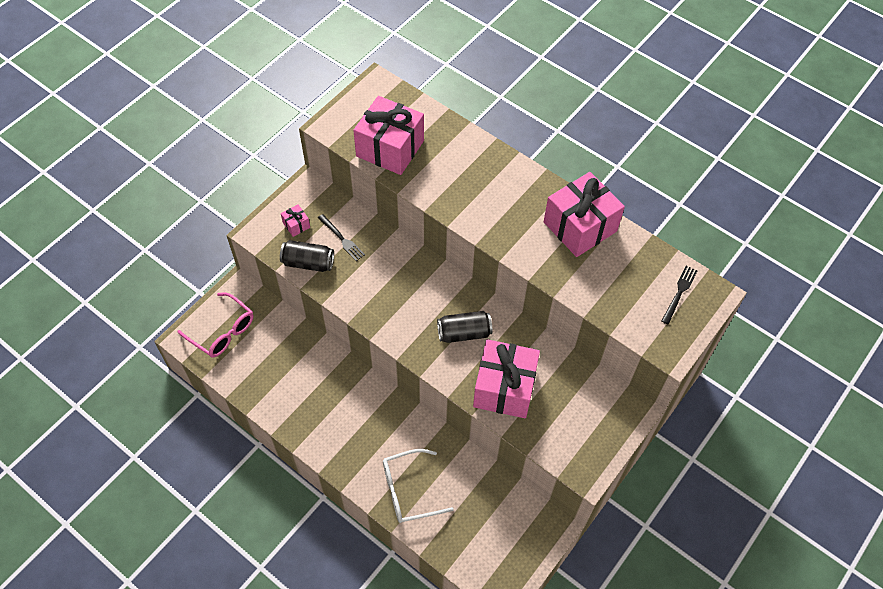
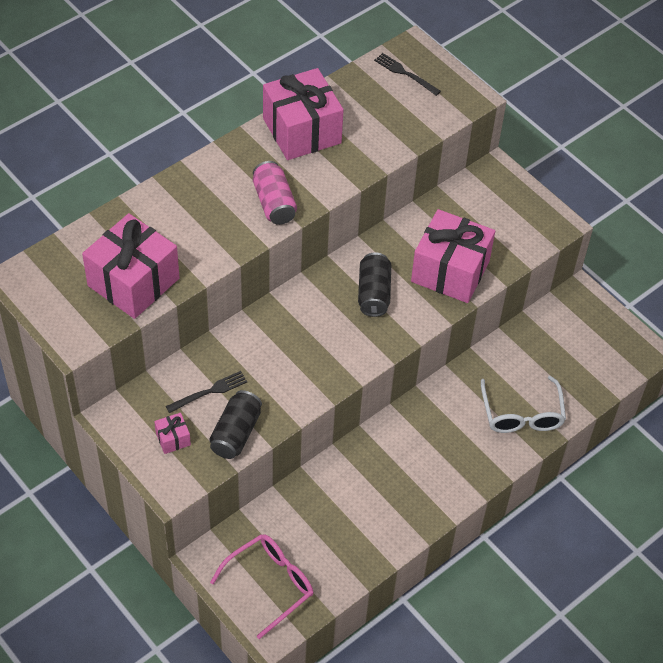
camera: 80 degrees left, 5 degrees down
(494, 221) = (274, 203): none -> pink can

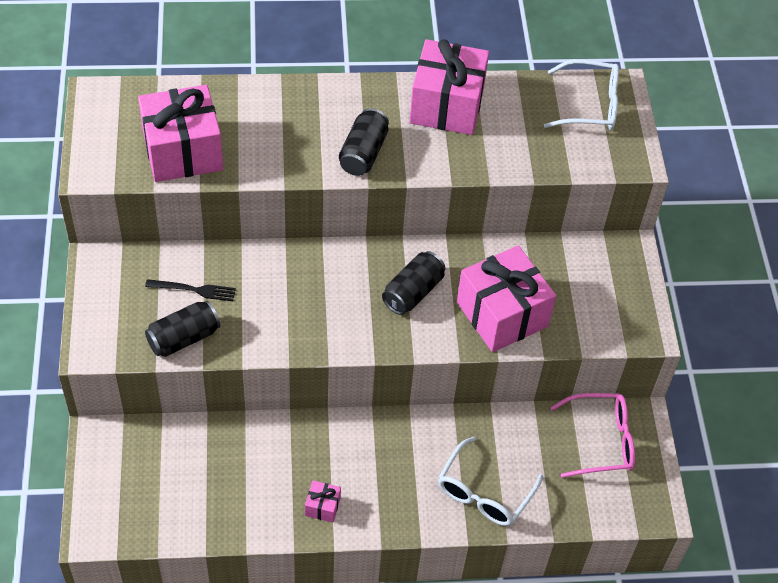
camera: 35 degrees right, 0 degrees up
(173, 439) = (129, 310): pink gift -> pink gift (322, 506)
(270, 584) = (130, 493): pink glasses -> pink glasses (601, 441)
(274, 203) = (363, 153): pink can -> black can
(404, 73) = (590, 105): black fork -> white glasses

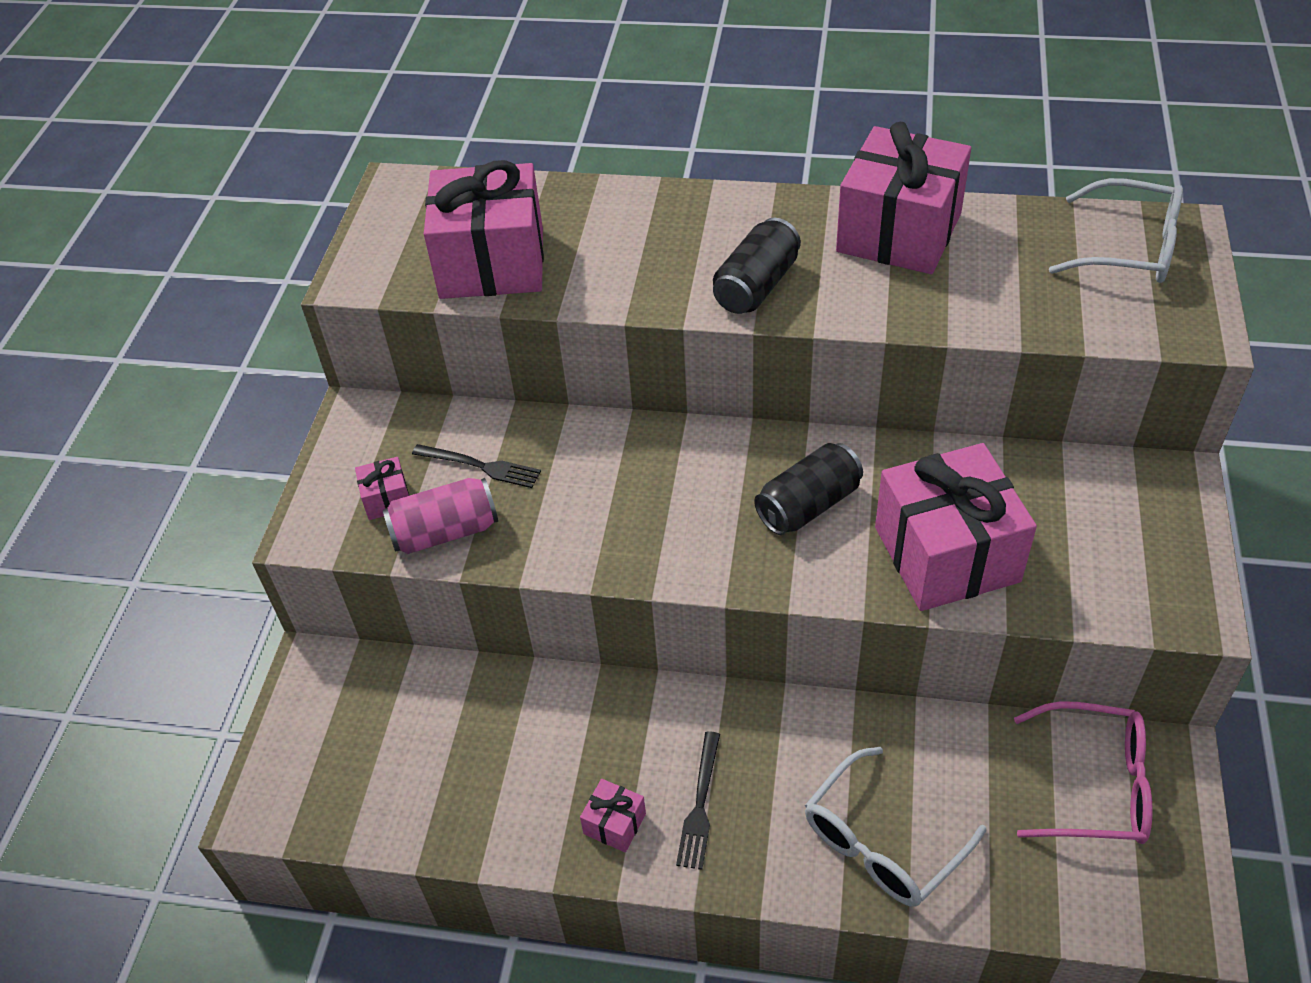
camera: 20 degrees right, 5 degrees down
(137, 320) = (387, 499): none -> pink gift
(183, 338) = (445, 532): black can -> pink can
(372, 488) = (700, 806): none -> black fork

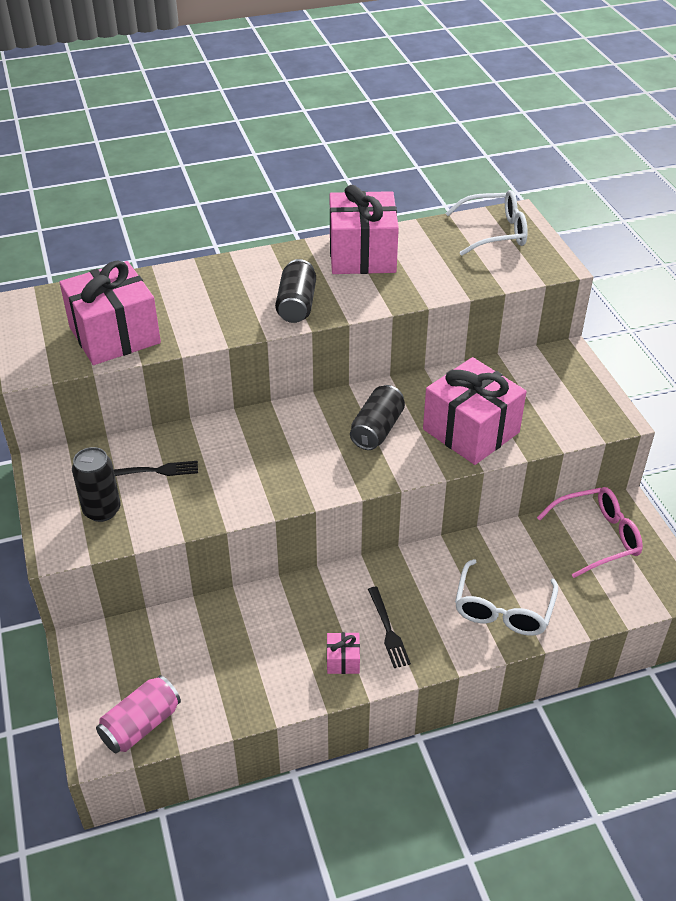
camera: 30 degrees left, 5 degrees down
(387, 499) = (102, 510): pink gift -> black can
(445, 532) = (156, 516): pink can -> pink can (141, 725)

